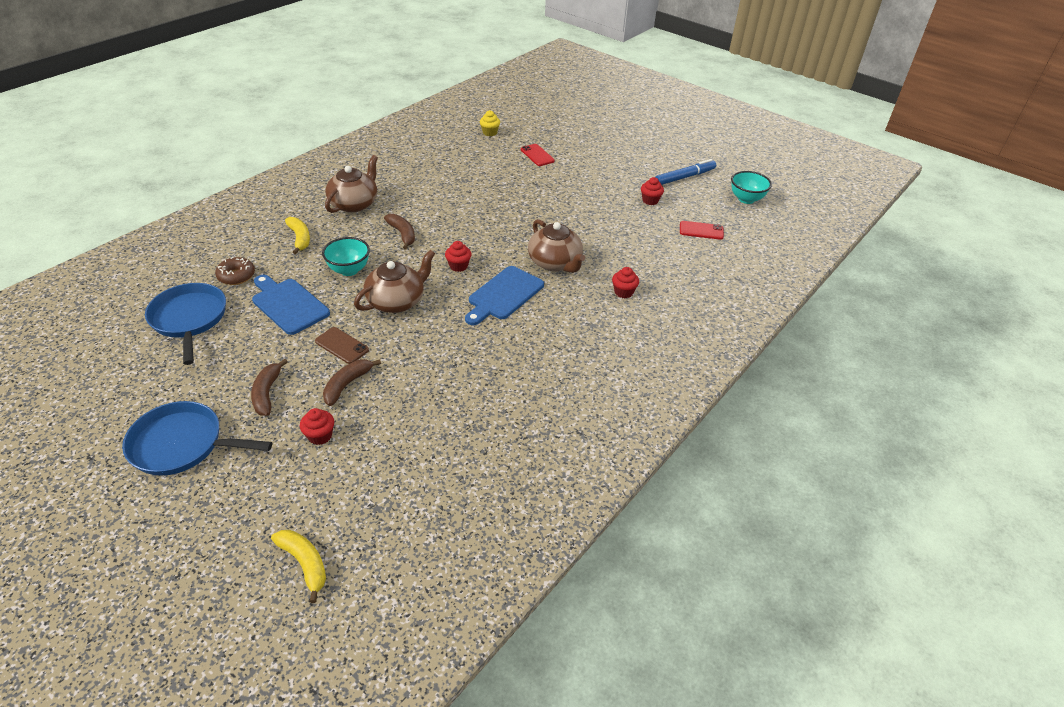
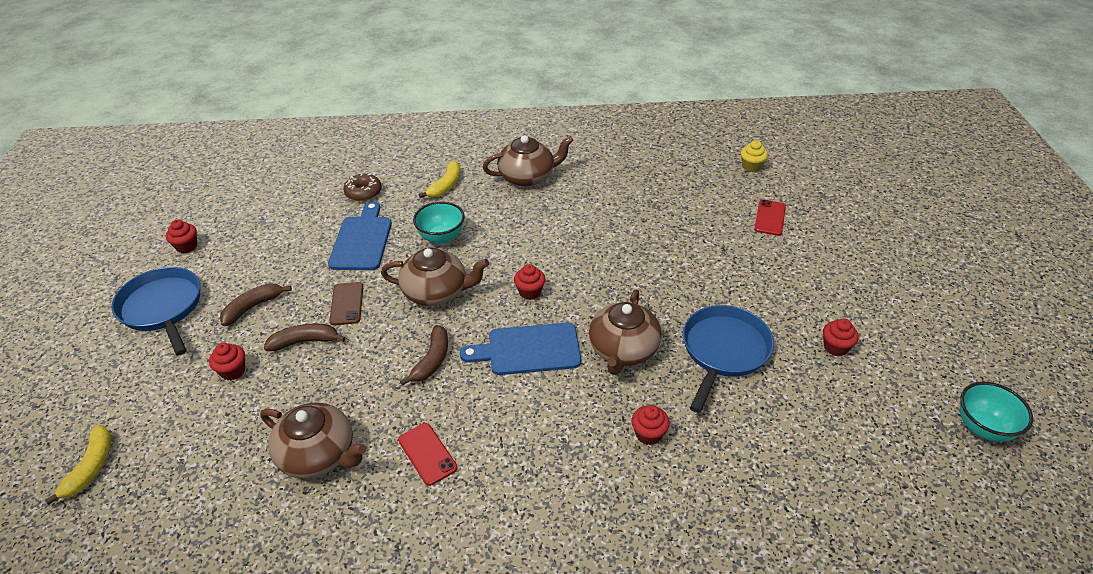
camera: 50 degrees right, 0 degrees up
(127, 396) = (187, 246): none -> red cupcake
(189, 319) = (292, 210): blue pan -> blue pan (724, 351)
(402, 234) = (526, 229): brown banana -> brown banana (432, 360)
(462, 430) = (318, 455): none -> brown teapot
(684, 177) = (927, 345): blue marker -> none
(701, 230) = (852, 427): red phone -> red phone (427, 454)

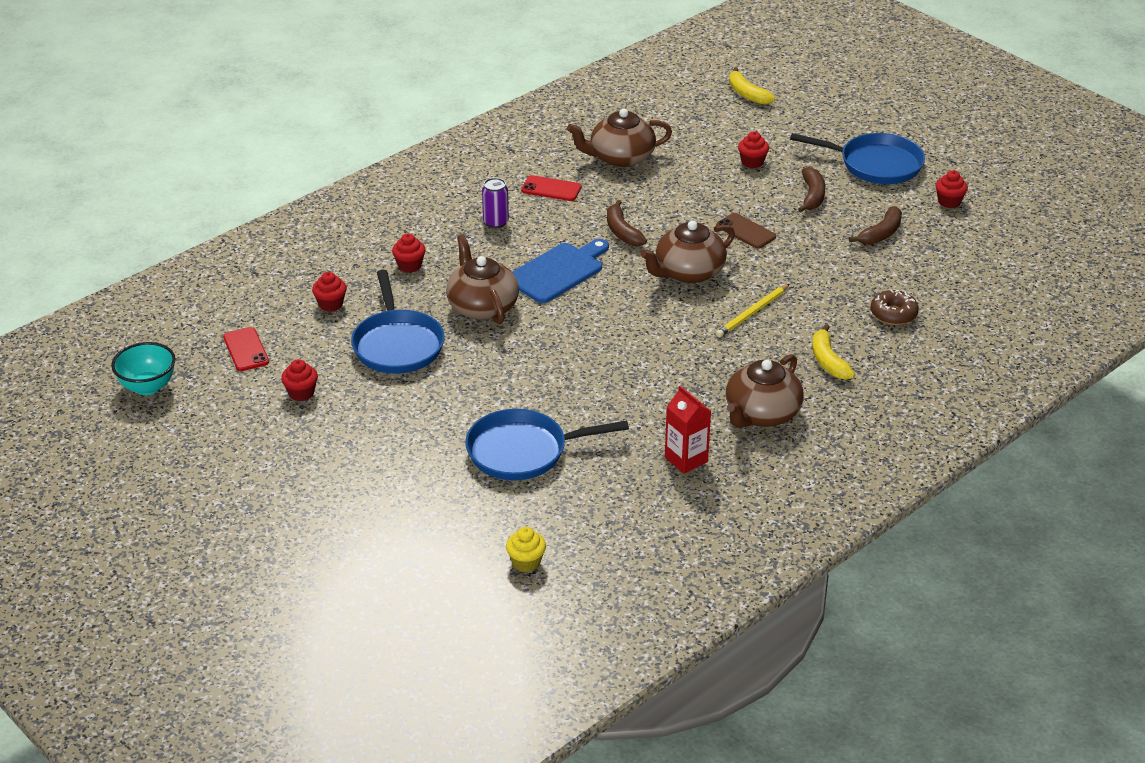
camera: 140 degrees right, 5 degrees down
(305, 341) = (734, 197): brown banana -> brown banana (881, 233)
(362, 240) = (817, 276): blue cutting board -> none
(441, 238) = (752, 313): turquoise bowl -> yellow pencil
(522, 441) = (495, 222): none -> purple can
(530, 292) = (610, 310): red cupcake -> red cupcake (330, 304)
(603, 174) = (686, 459): none -> red carton
(697, 224) = (523, 451): none -> blue pan
(770, 218) = (451, 498): red phone -> red phone (246, 350)

